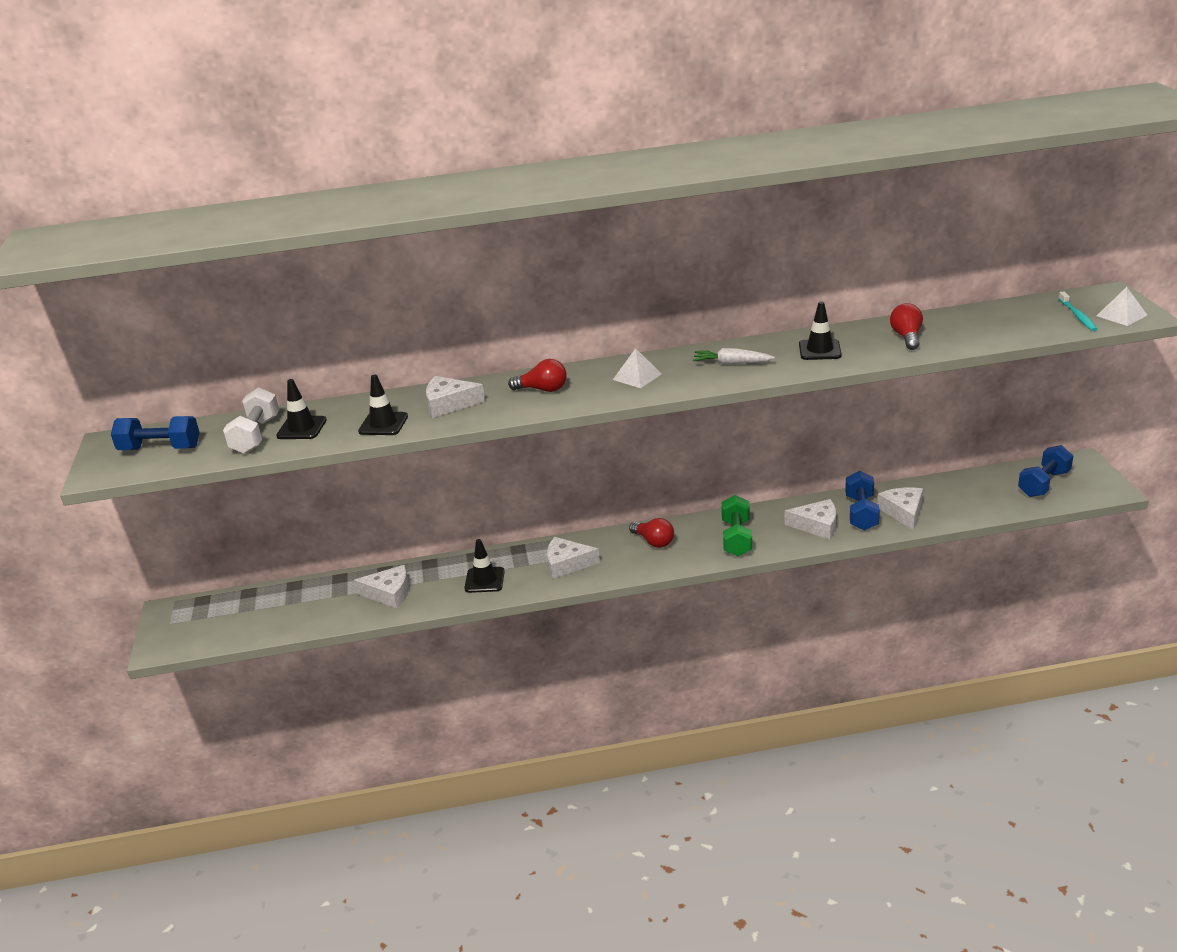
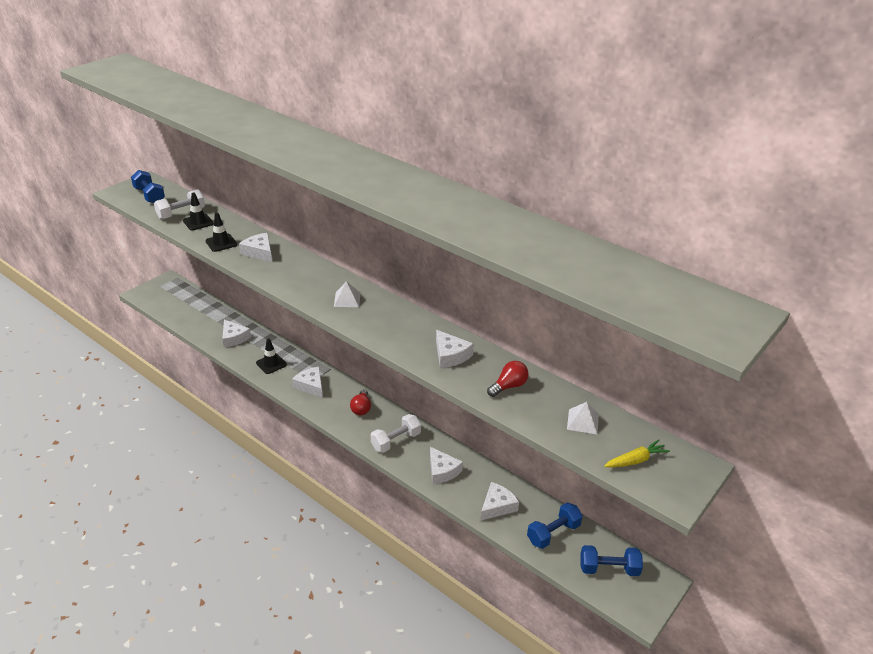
camera: 45 degrees right, 5 degrees up
(542, 389) = (302, 274): red light bulb -> none
(731, 363) = (397, 327): white carrot -> none
(736, 538) = (396, 441): green dumbbell -> white dumbbell
(819, 350) = (450, 355): black traffic cone -> white cheese
(861, 513) = (476, 485): blue dumbbell -> blue dumbbell (553, 533)
(1077, 316) = (635, 460): turquoise toothbrush -> yellow carrot
(1121, 315) = (664, 485): white pyramid -> white pyramid (583, 421)

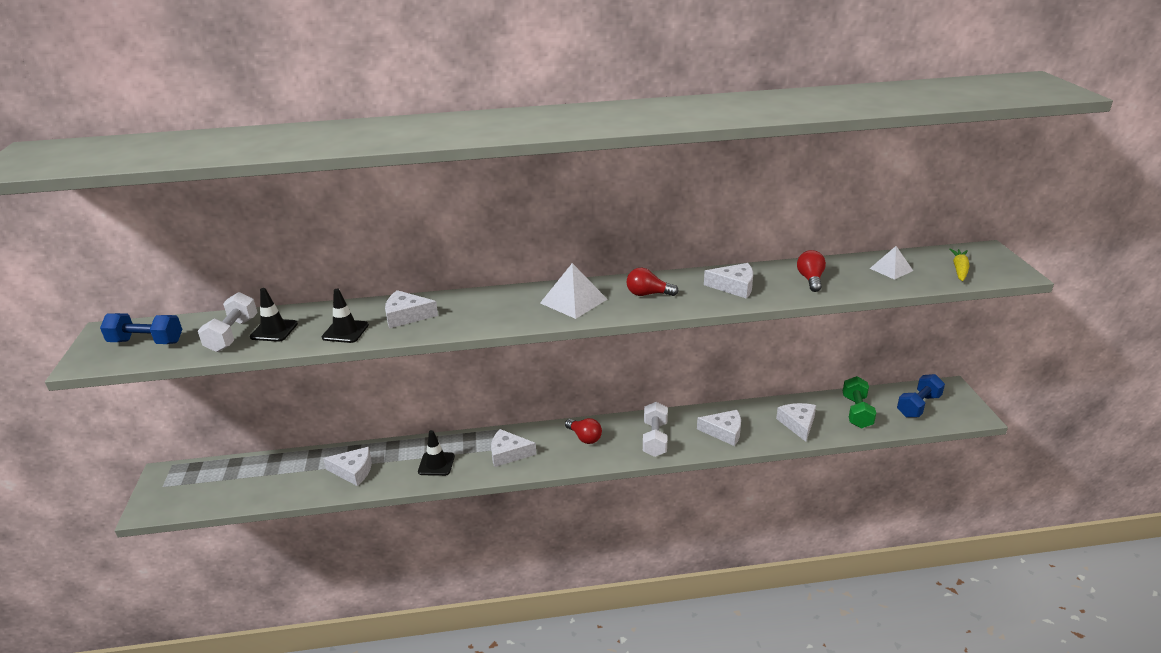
camera: 45 degrees left, 5 degrees down
(347, 299) = (573, 301): white pyramid -> white pyramid, size x1.55
(392, 324) = (648, 294): none -> red light bulb
(553, 533) = (856, 412): blue dumbbell -> green dumbbell

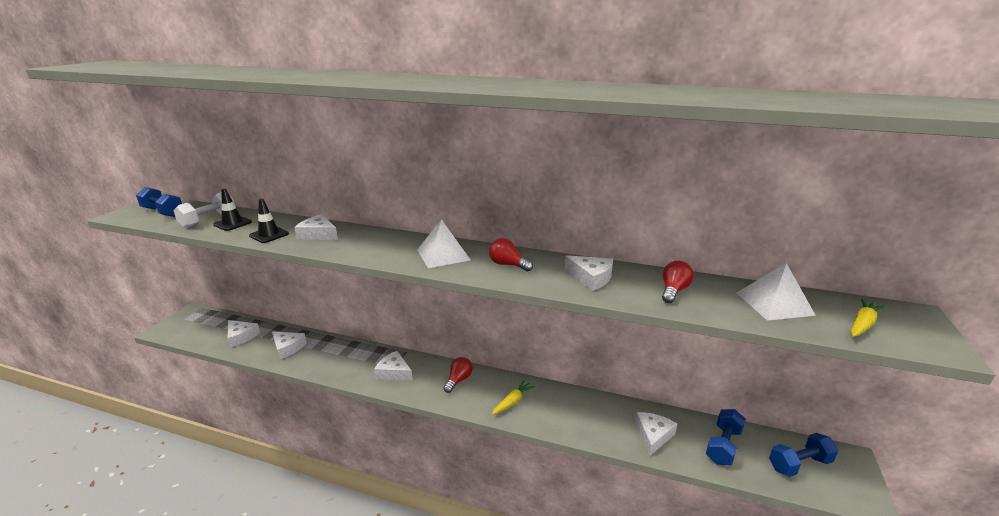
camera: 25 degrees right, 5 degrees down
(436, 464) = (340, 362): black traffic cone -> none
(584, 437) = (458, 380): red light bulb -> red light bulb turned 135 degrees counterclockwise
(655, 439) = (512, 402): white dumbbell -> yellow carrot
(724, 432) = (577, 417): white cheese -> white cheese (241, 336)
(856, 412) = (723, 446): green dumbbell -> blue dumbbell
(891, 269) = (774, 303): white pyramid -> white pyramid, size x1.55

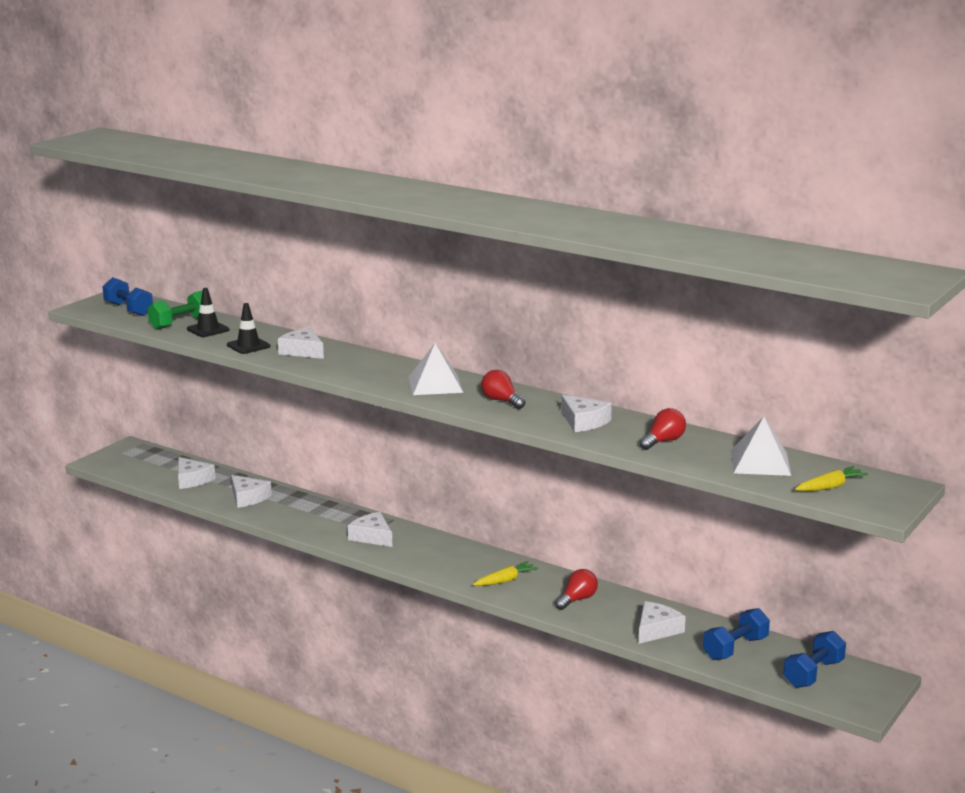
camera: 15 degrees right, 5 degrees down
(208, 220) = (181, 323): white dumbbell -> green dumbbell
(458, 380) = (448, 553): red light bulb -> red light bulb (577, 599)
(799, 464) = (813, 674): blue dumbbell -> blue dumbbell turned 45 degrees counterclockwise

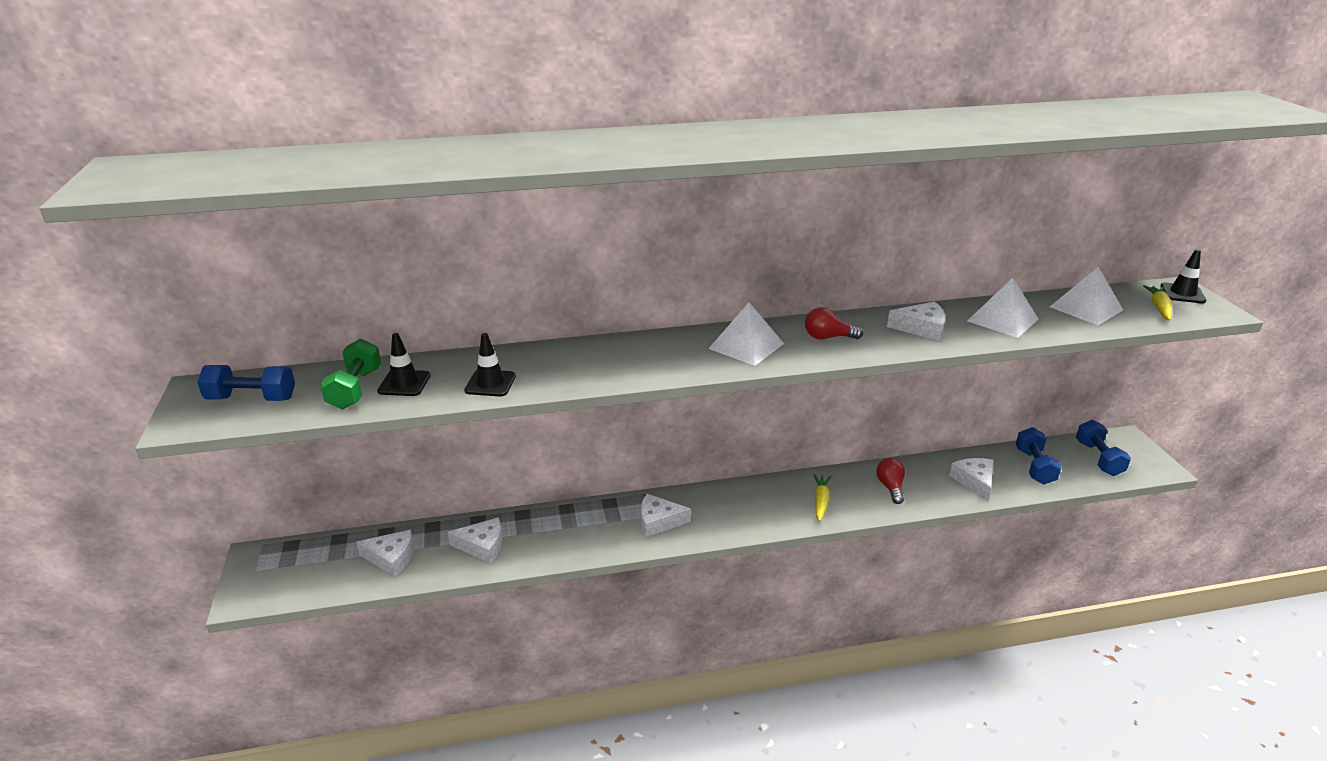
camera: 45 degrees left, 10 degrees up
(303, 351) = (557, 365): white cheese -> none
(663, 441) = (1002, 320): red light bulb -> white pyramid
(890, 489) = (1182, 293): none -> black traffic cone

